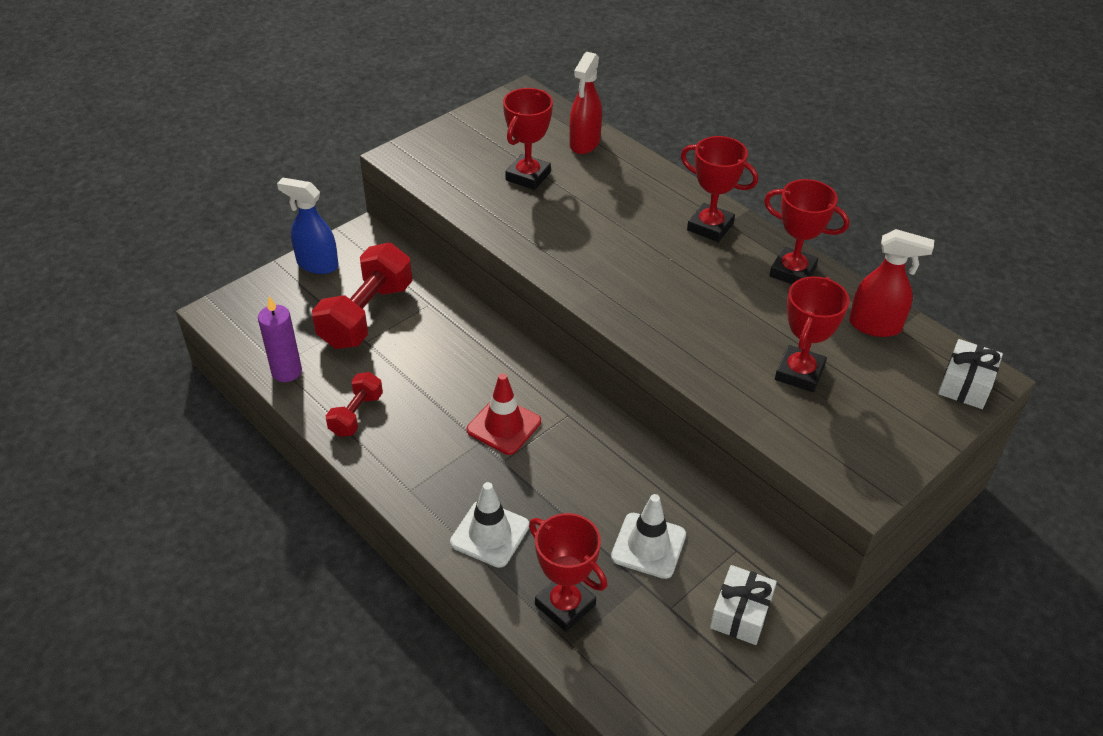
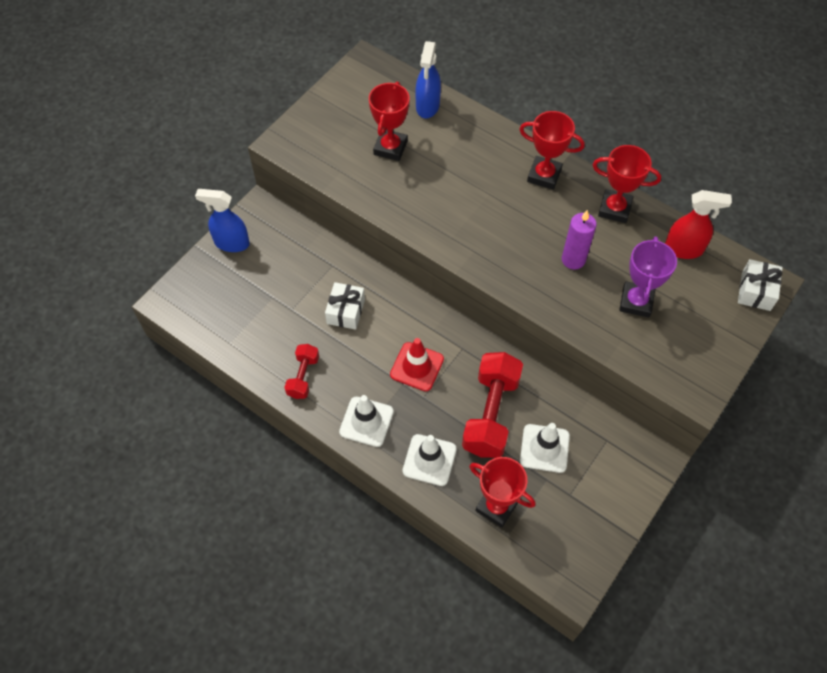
camera: 10 degrees left, 15 degrees up
(286, 371) = (238, 348): purple candle -> purple candle (573, 259)
(366, 315) = (285, 285): red dumbbell -> red dumbbell (490, 414)
(420, 477) = (366, 422): none -> white traffic cone
(584, 143) = (427, 106): red spray bottle -> blue spray bottle
(740, 613) = (619, 490): white gift -> white gift (345, 311)
(799, 373) = (636, 302): red trophy -> purple trophy

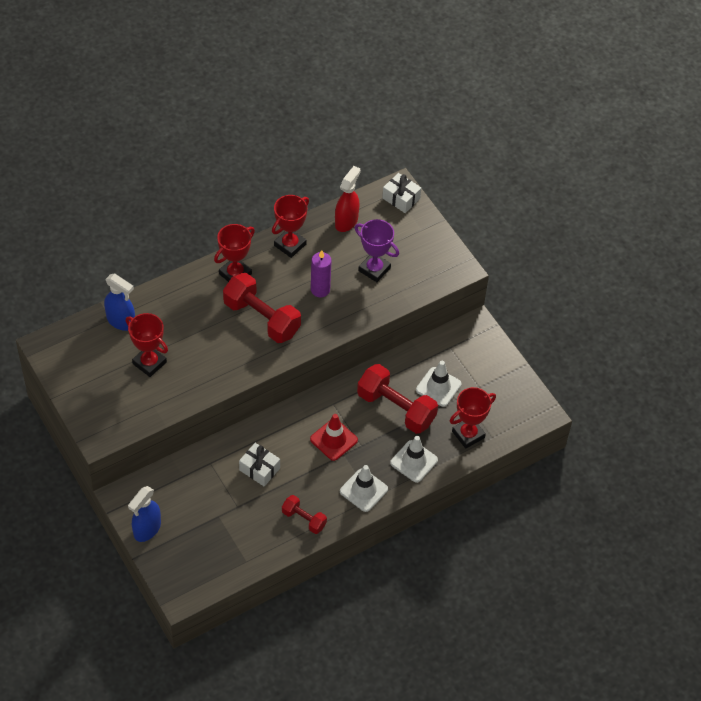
camera: 70 degrees left, 5 degrees down
(502, 220) = (262, 318): none -> red dumbbell

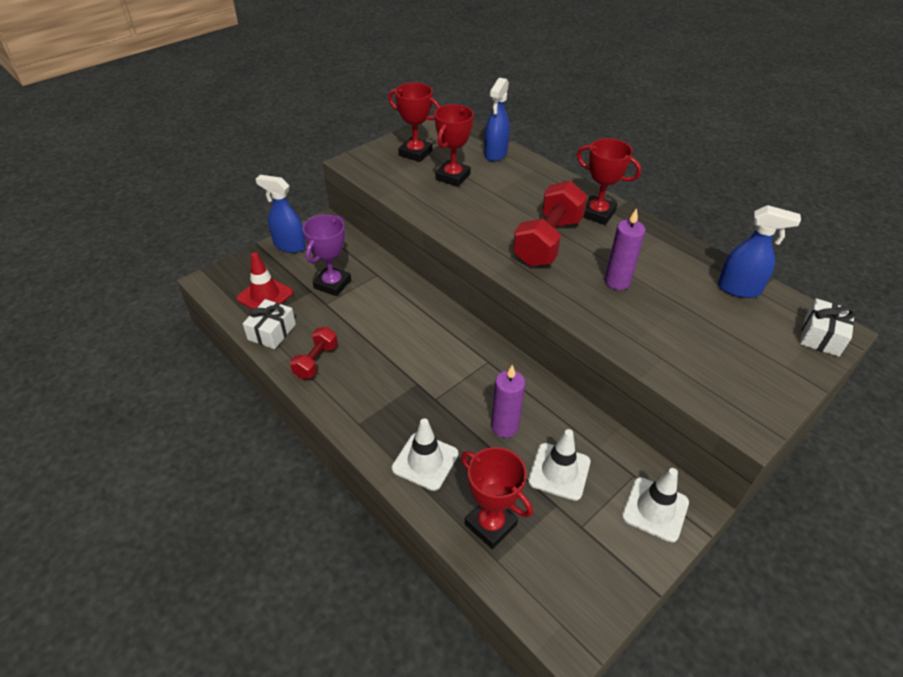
camera: 80 degrees right, 10 degrees down
(259, 469) = (377, 313): white gift -> white gift (272, 332)
(290, 245) = (666, 247): red trophy -> red trophy (415, 153)
(333, 440) = (435, 370): red traffic cone -> red traffic cone (265, 295)
(346, 221) = (739, 289): red spray bottle -> blue spray bottle
(363, 490) = (367, 412): white traffic cone -> white traffic cone (655, 509)
(374, 269) = (682, 327): purple trophy -> purple trophy (332, 284)
(396, 408) = (504, 427): red dumbbell -> purple candle

